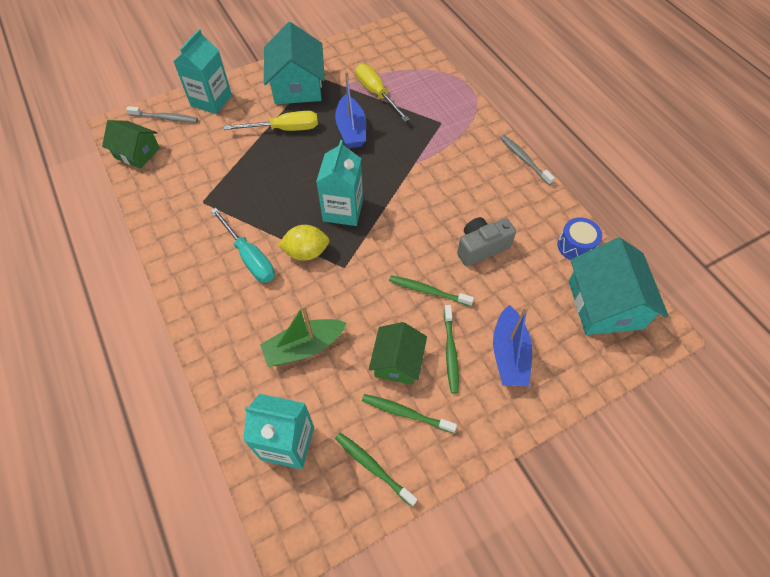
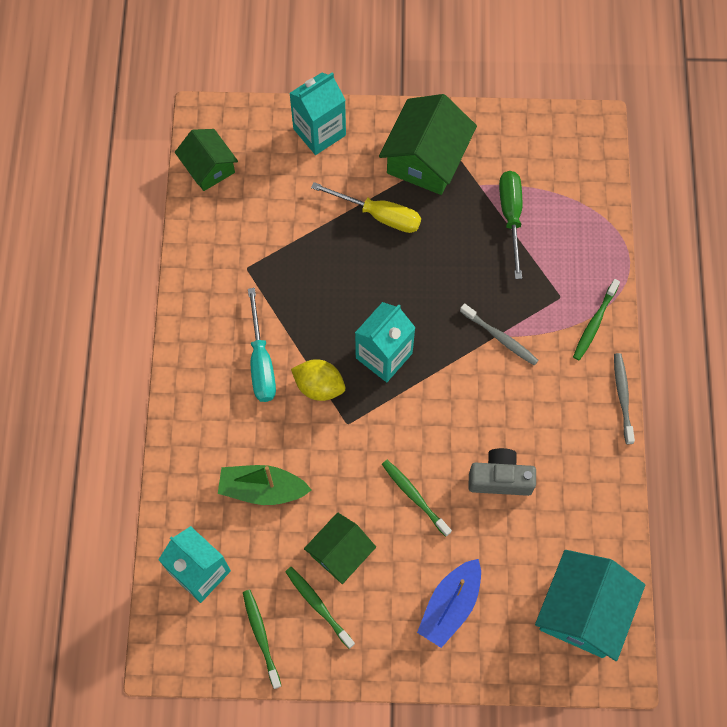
camera: 30 degrees right, 10 degrees up
(165, 118) = (258, 132): grey toothbrush -> grey toothbrush (500, 337)
(297, 86) = (426, 159): turquoise house -> green house
(351, 130) = (452, 254): blue boat -> none
(376, 94) = (511, 217): yellow screwdriver -> green screwdriver
(450, 351) = (396, 571): green toothbrush -> green toothbrush (594, 323)
(575, 246) = (601, 532): blue drum -> none

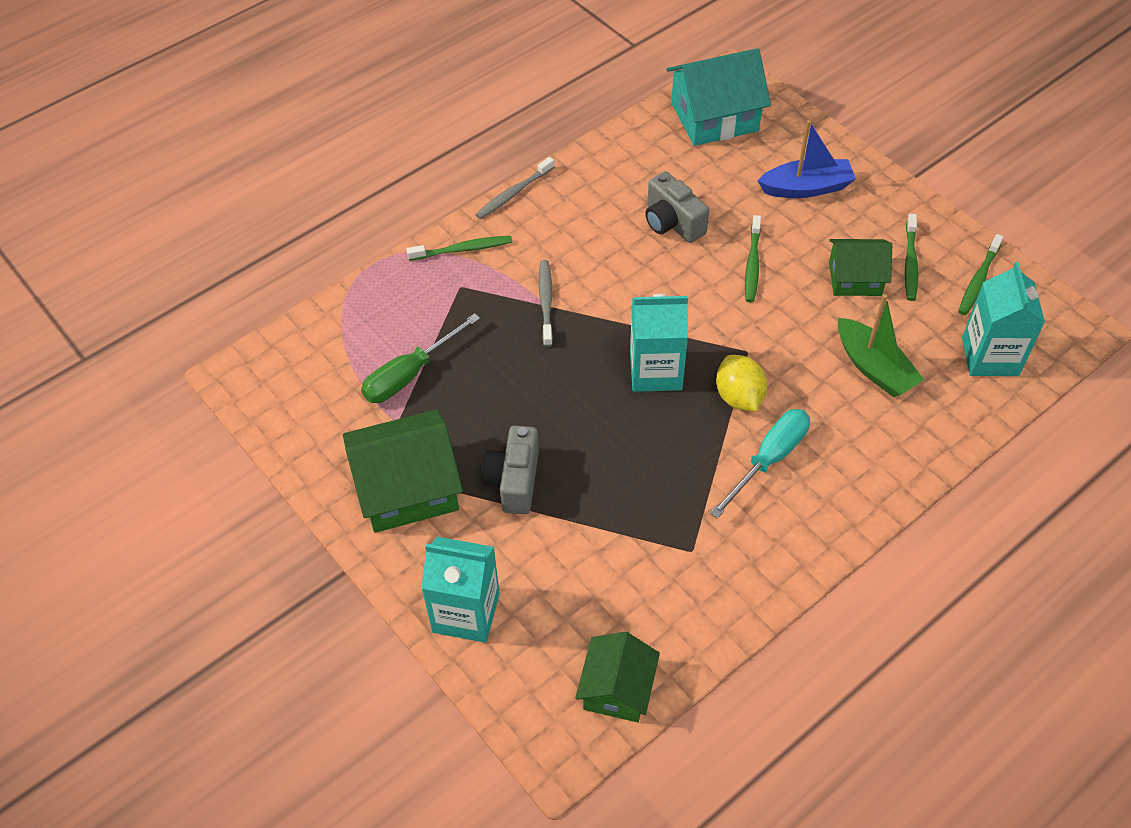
camera: 130 degrees left, 15 degrees down
(379, 215) = (514, 481): yellow screwdriver -> grey camera

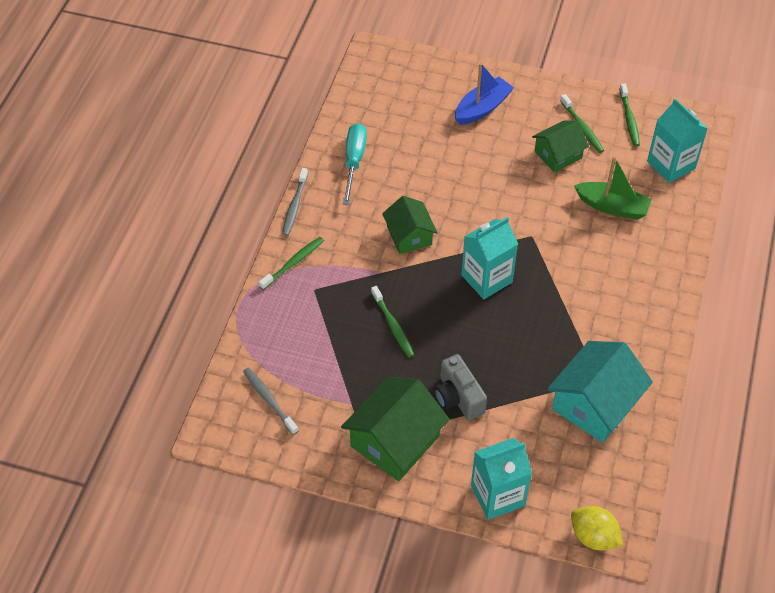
camera: 35 degrees left, 0 degrees up
(410, 374) = (331, 367): green screwdriver -> none
(546, 302) = (380, 270): grey toothbrush -> grey toothbrush (269, 400)
(617, 688) = (621, 485): green house -> green house (409, 236)
(672, 223) = (417, 174): grey camera -> none
(714, 117) = (385, 86): turquoise house -> turquoise house (595, 404)
(739, 397) = (549, 268): yellow lemon -> yellow lemon (593, 537)
(752, 264) = (489, 176): green toothbrush -> green toothbrush (393, 325)
(769, 459) = (597, 297): turquoise screwdriver -> turquoise screwdriver (354, 161)

